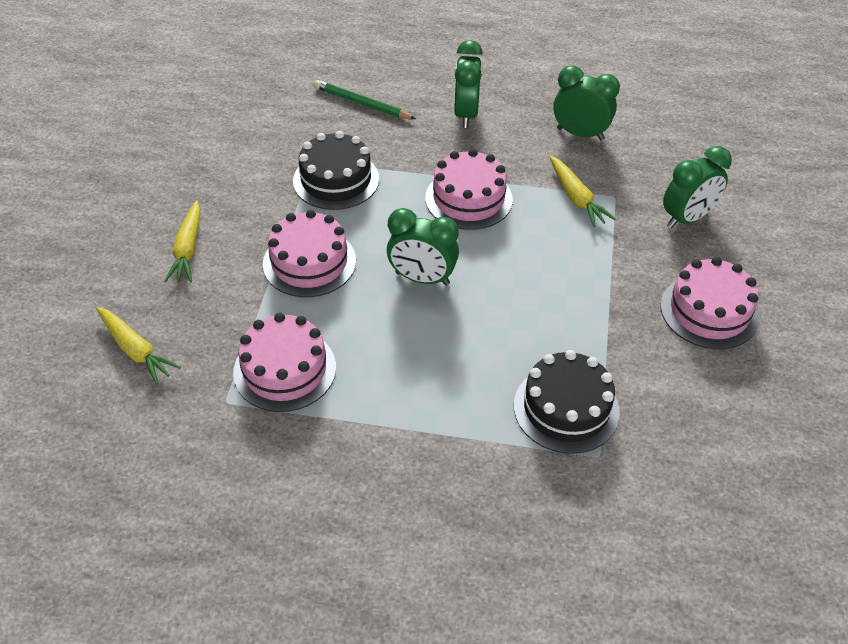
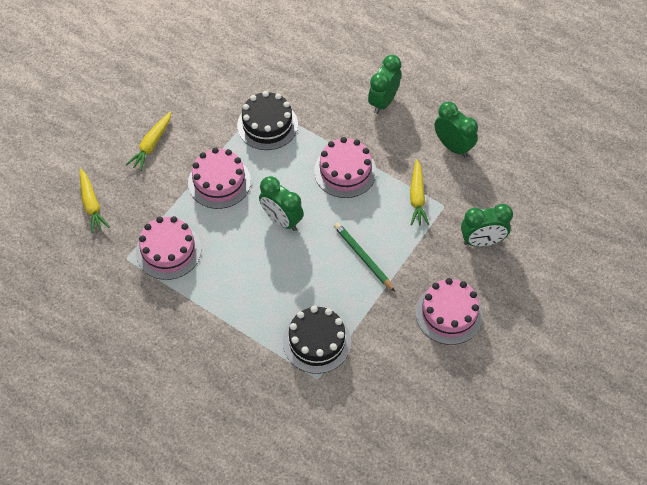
camera: 25 degrees right, 10 degrees up
(362, 103) = (317, 67): green pencil -> green pencil (363, 257)

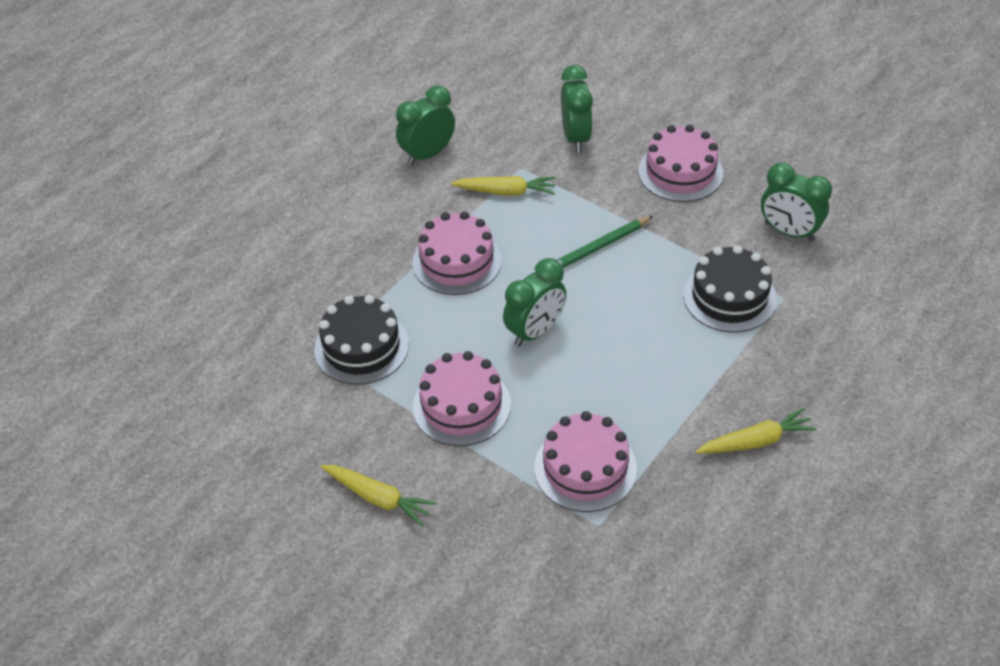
camera: 85 degrees left, 10 degrees down
(91, 204) = (492, 581): yellow carrot -> yellow carrot (756, 441)
(383, 102) = (341, 218): green clock -> green clock (789, 232)

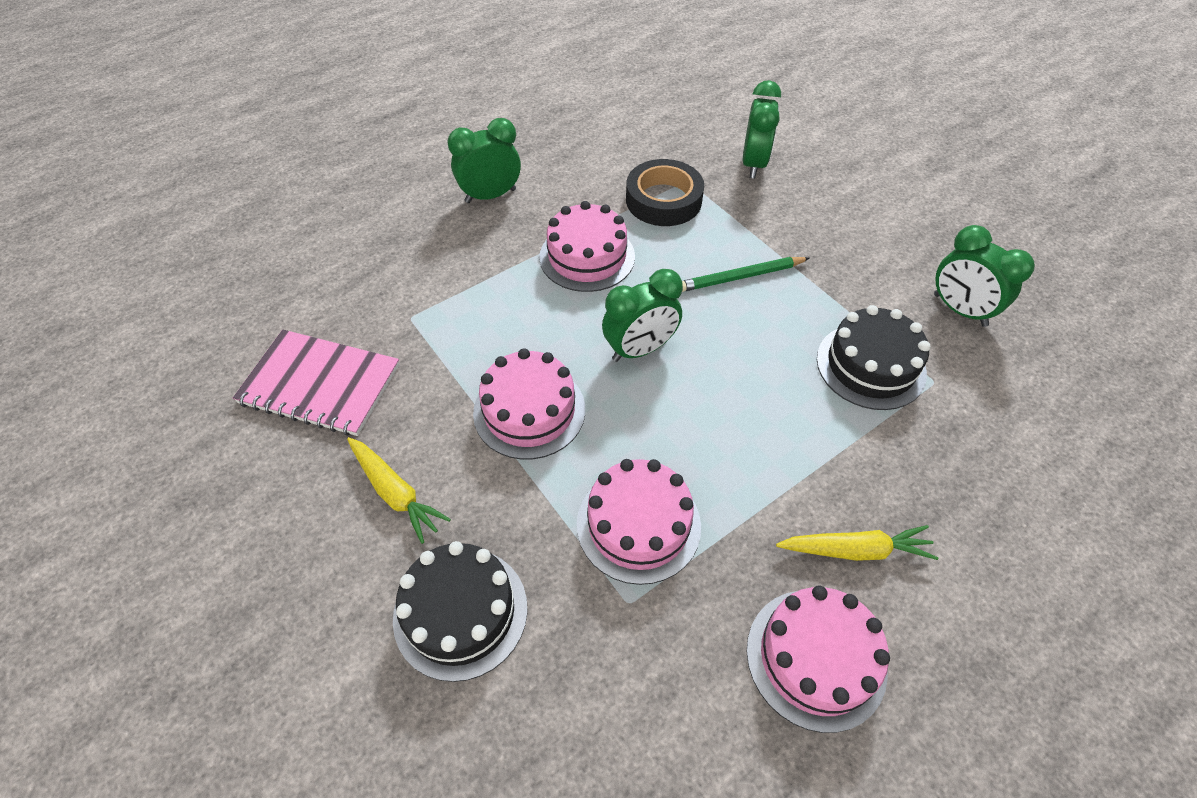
camera: 15 degrees right, 5 degrees up
(269, 431) = (320, 384): none -> pink notebook
(361, 347) = (454, 320): black cake -> black cake (460, 612)
(428, 154) = (600, 149): green clock -> green clock (490, 196)
(506, 192) = (663, 200): yellow carrot -> black tape
(680, 172) = (853, 221): pink cake -> pink cake (816, 658)

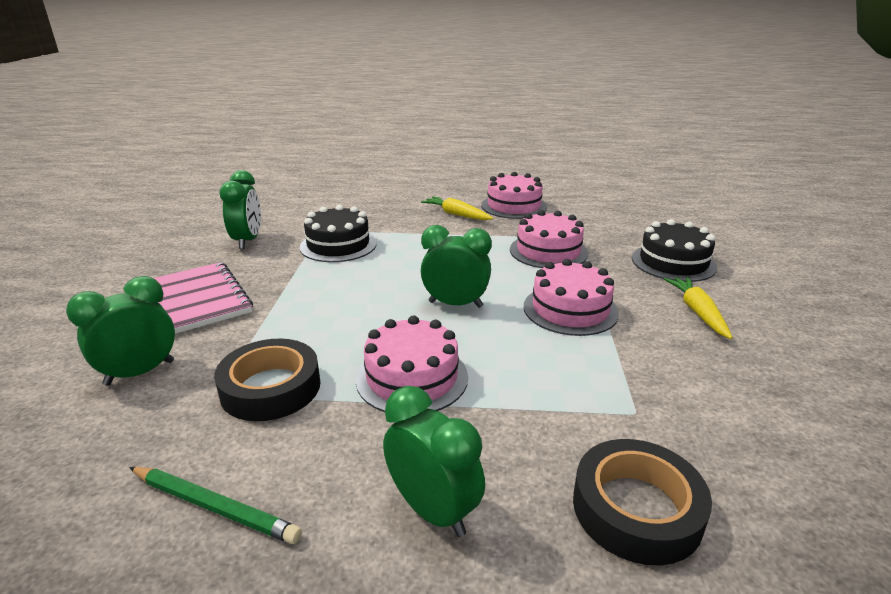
camera: 140 degrees left, 25 degrees down
(320, 384) = (754, 399): pink notebook -> pink notebook (199, 299)
(383, 252) = (636, 509): none -> black tape
(490, 196) = (433, 510): green clock -> green clock turned 150 degrees counterclockwise
(740, 277) = (324, 306): green pencil -> green pencil (215, 507)

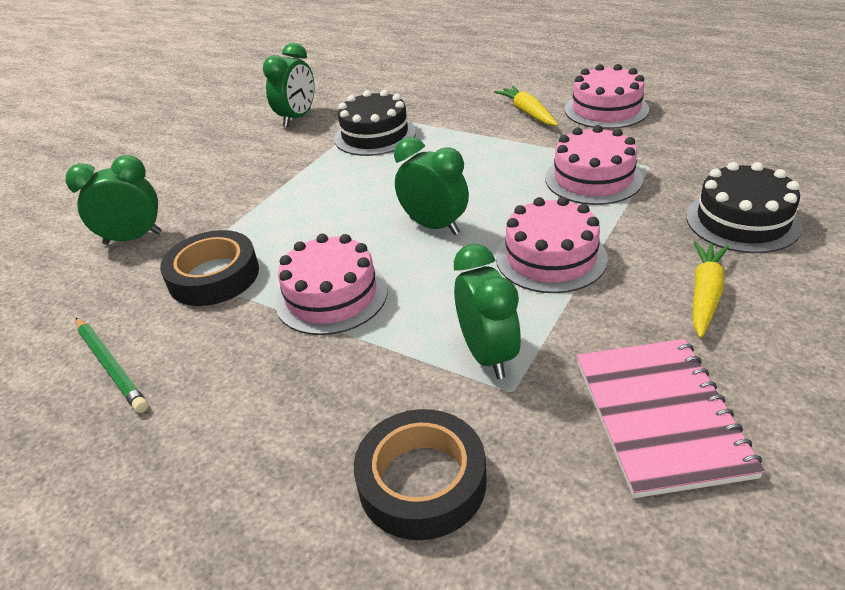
camera: 30 degrees right, 10 degrees up
(199, 299) = (217, 176): pink notebook -> pink notebook (660, 416)
(433, 510) = (254, 421): green clock -> green clock (487, 355)

